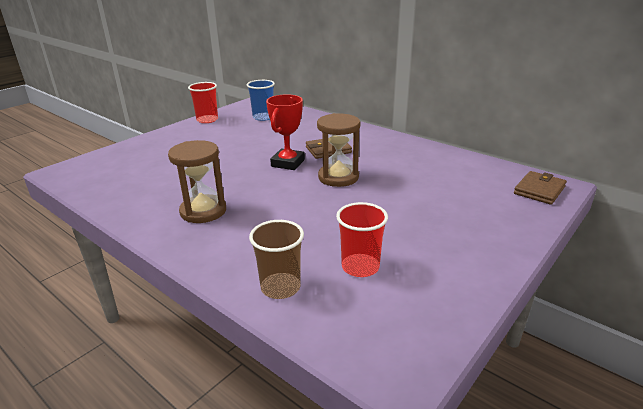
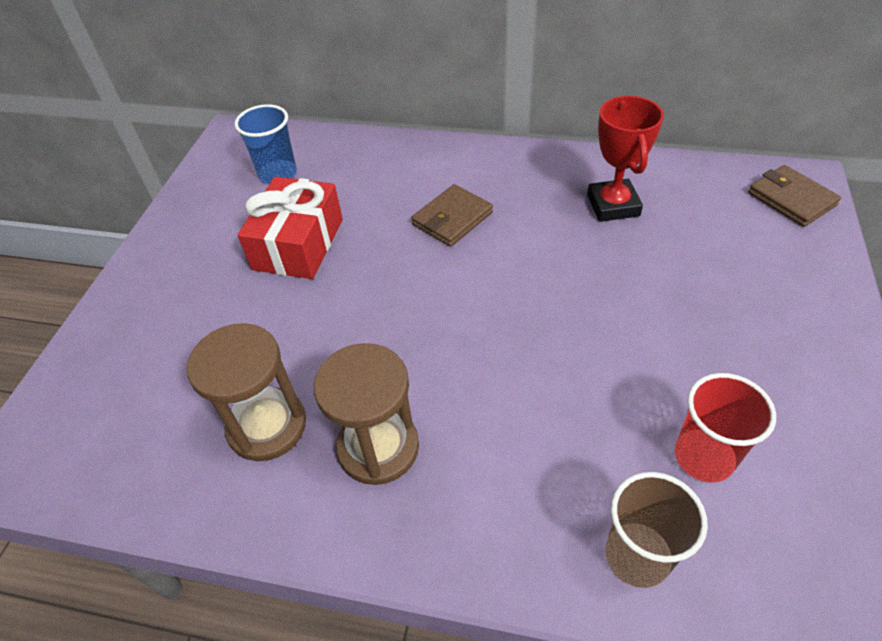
camera: 25 degrees left, 20 degrees up
(207, 120) = (180, 214): red cup -> none
(246, 140) = (298, 244): none -> red gift
(288, 163) = (416, 274): red trophy -> red trophy (613, 205)
(338, 177) = (519, 277): brown hourglass -> brown hourglass (267, 426)
(539, 190) = (791, 199): brown wallet -> brown wallet turned 45 degrees counterclockwise

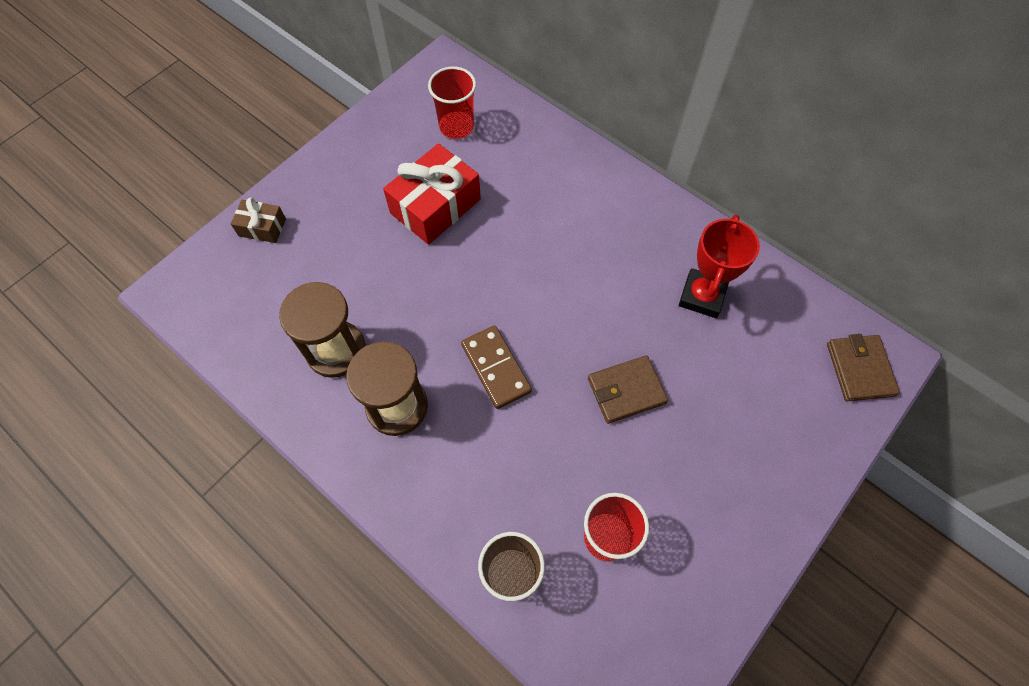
camera: 25 degrees right, 15 degrees up
(103, 346) = (262, 227): none -> brown gift
(278, 174) = (456, 126): blue cup -> red cup
(452, 218) = (564, 242): brown wallet -> brown wallet (626, 391)
(463, 355) = (496, 368): none -> brown domino

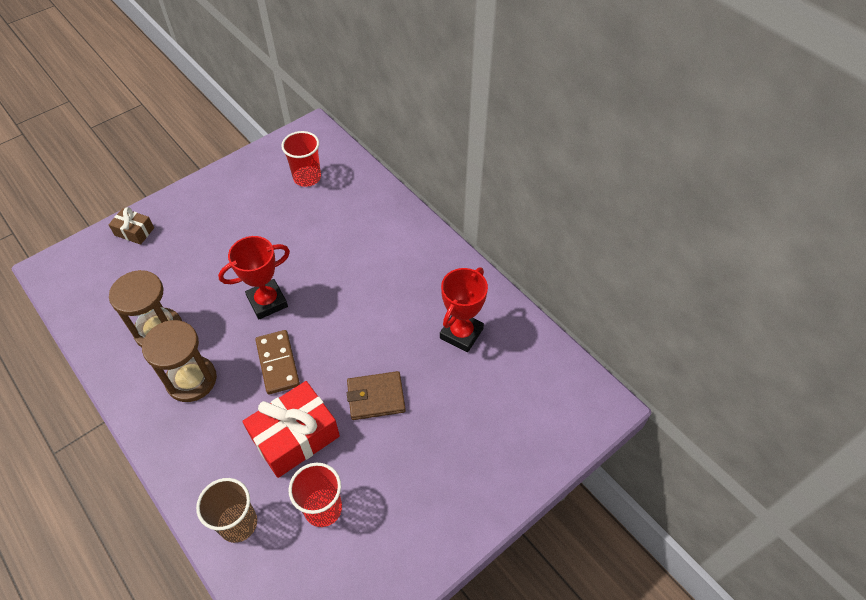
camera: 10 degrees right, 10 degrees down
(435, 206) = (271, 234): red gift -> red gift (295, 437)
(458, 293) = (267, 302): none -> red trophy
(859, 369) = (575, 411): brown wallet -> none

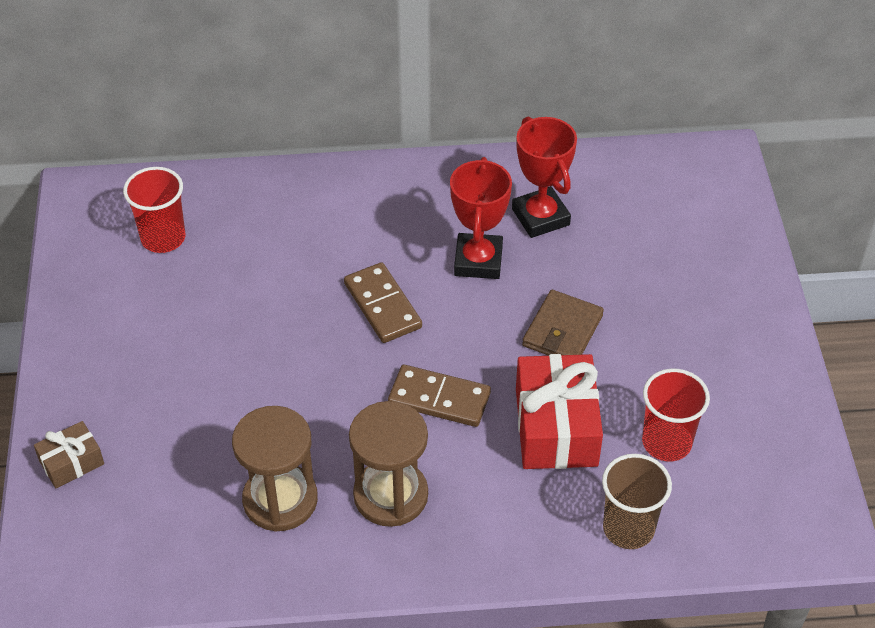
camera: 55 degrees left, 5 degrees down
(267, 302) = (336, 369): red trophy -> red trophy (478, 261)
(329, 296) = (383, 305): none -> brown domino

